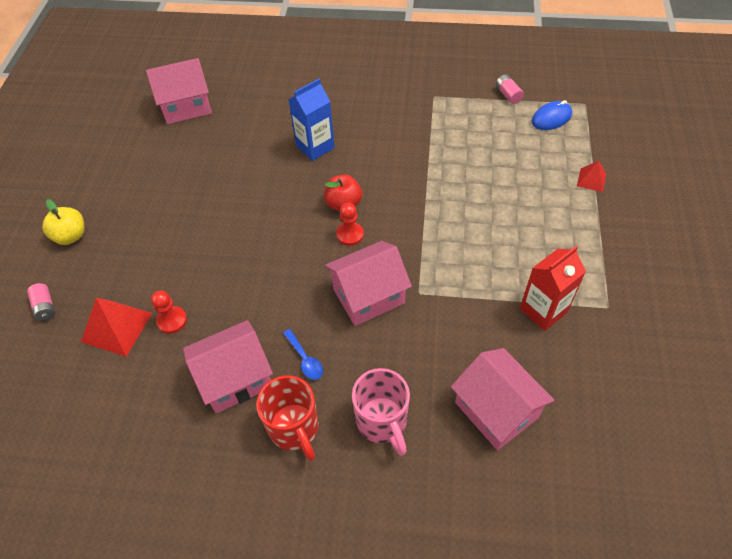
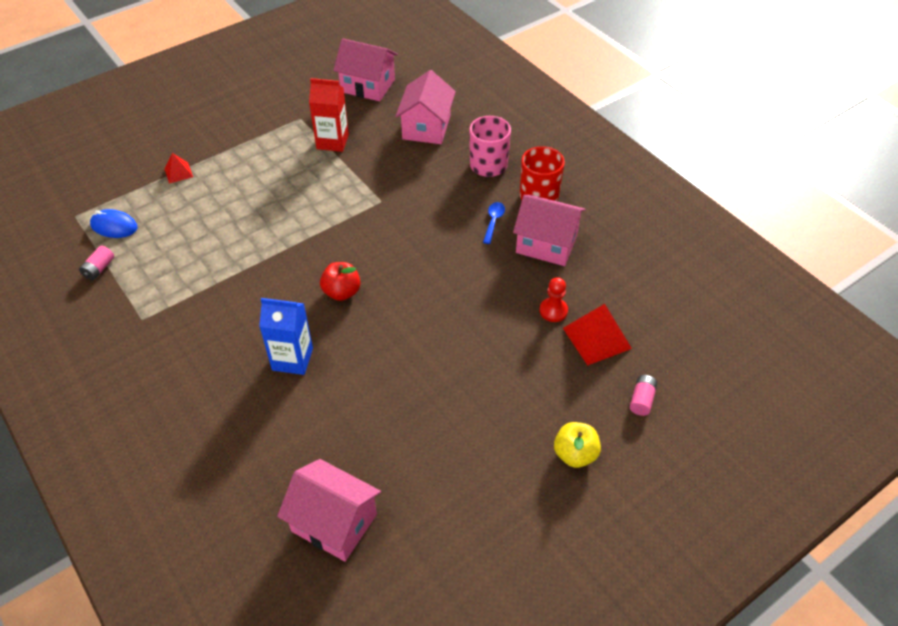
camera: 135 degrees left, 5 degrees down
(350, 234) = (369, 268): red pawn -> none
(368, 296) = (411, 223): pink house -> pink house (368, 86)

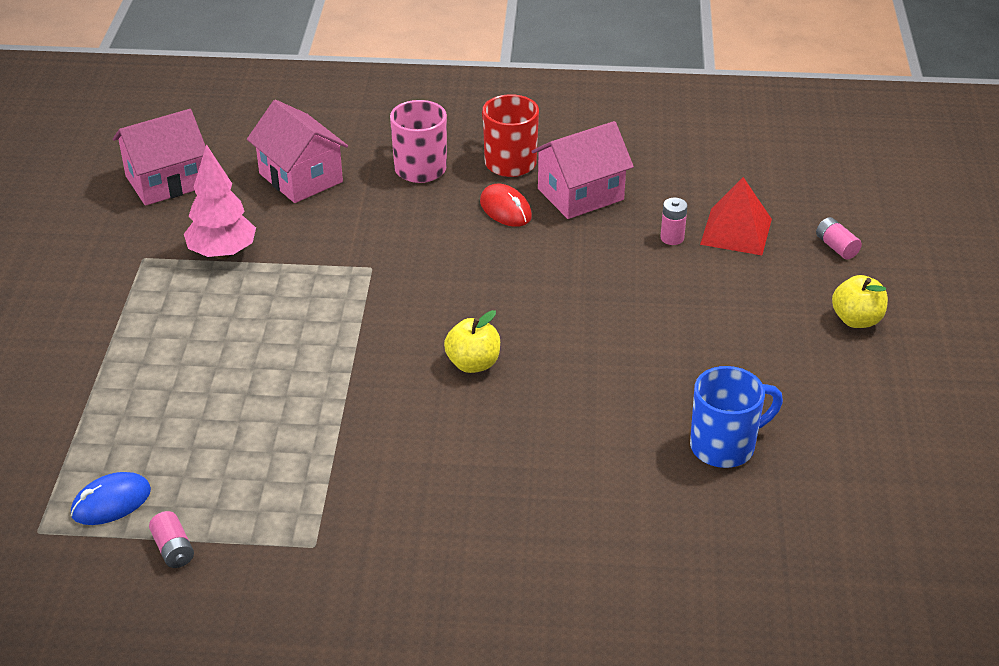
camera: 50 degrees left, 10 degrees down
(178, 172) = (91, 401): red pyramid -> none
(292, 359) = (527, 448): blue carton -> none
(332, 141) = (222, 253): red carton -> pink tree
(334, 523) = (781, 522): pink house -> none
(342, 292) = (473, 364): red apple -> yellow apple
(379, 453) = (725, 446): none -> blue mug
(493, 221) = (505, 209): blue spoon -> red mouse
(553, 311) = (672, 238): red pawn -> pink battery

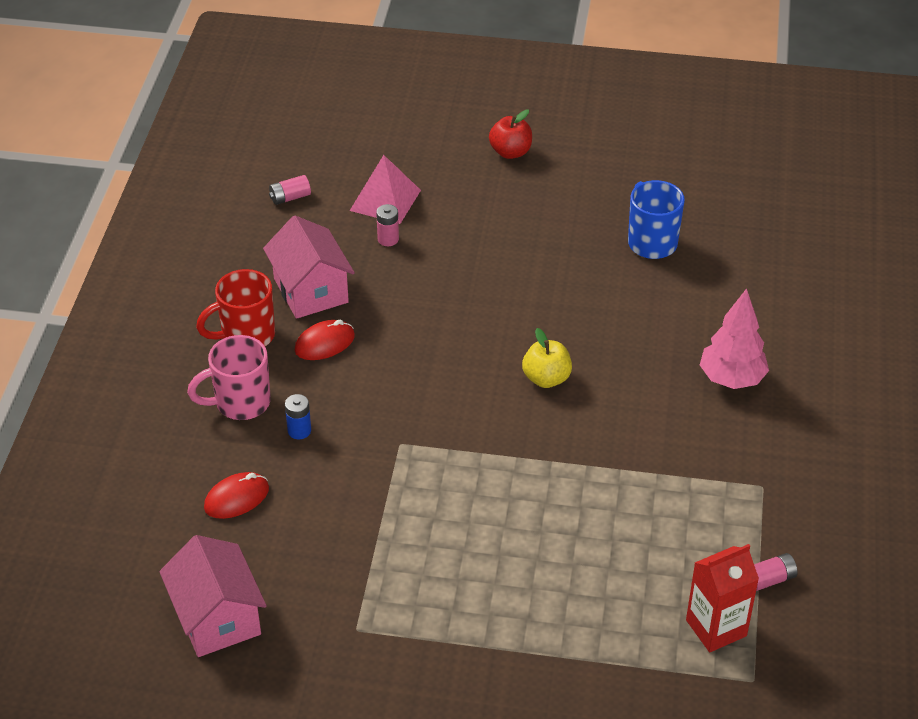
camera: 85 degrees left, 5 degrees up
(111, 502) = (716, 628): blue mouse -> red carton
(222, 253) = (360, 561): pink tree -> pink tree (731, 379)
(301, 178) = (236, 498): pink house -> red mouse
(385, 204) = (299, 430): none -> blue battery
(736, 231) = (385, 200): red pyramid -> pink pyramid
(836, 247) = (416, 147): pink battery -> pink battery (290, 197)
(856, 320) = (510, 152): yellow apple -> red apple

